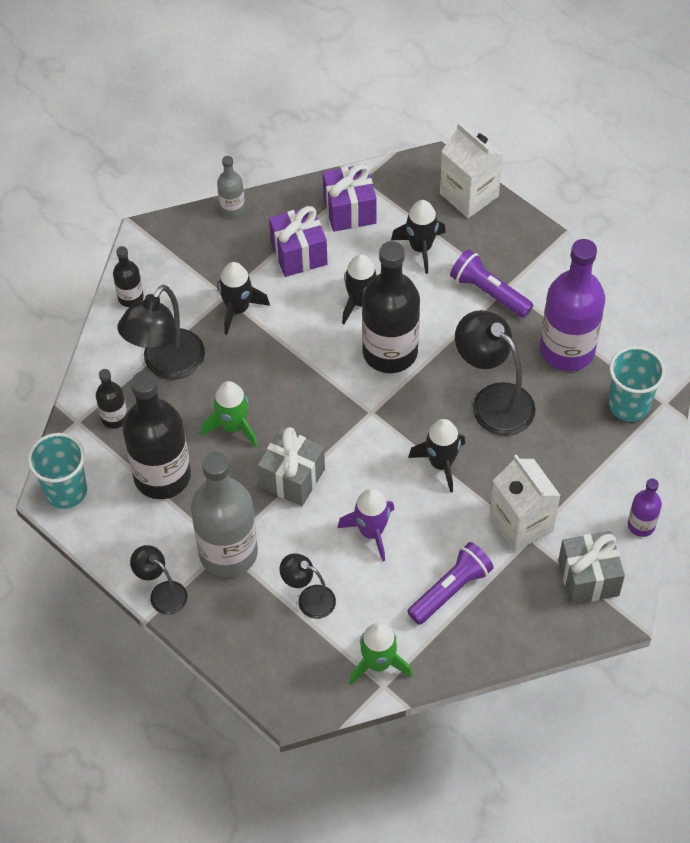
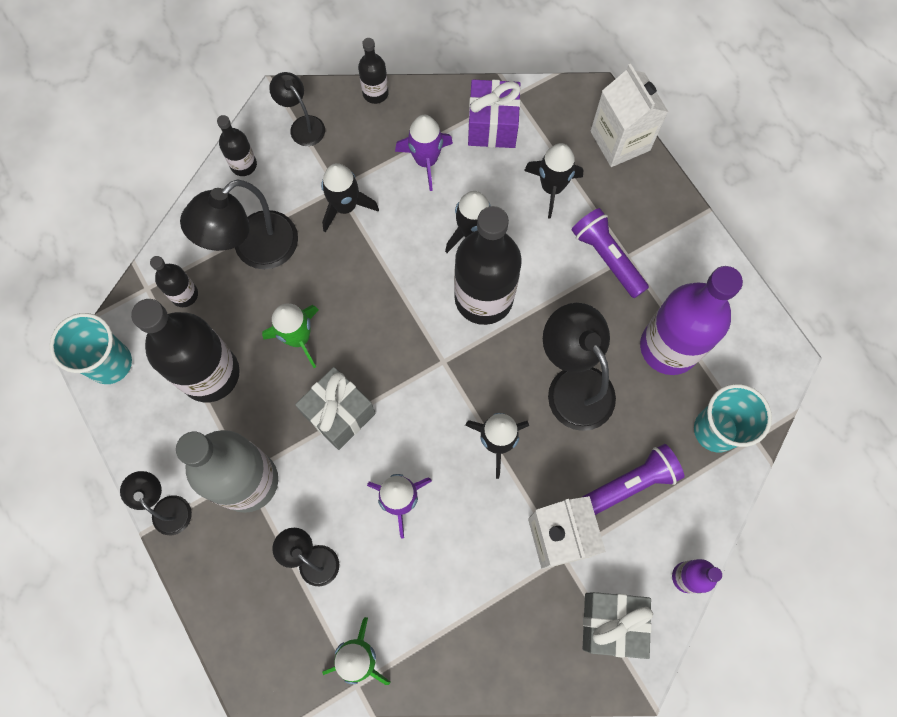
camera: 15 degrees right, 15 degrees up
(174, 251) = (302, 125): none -> black lamp
(232, 208) = (375, 93): grey bottle -> black bottle
(299, 253) = (426, 161): purple gift -> purple rocket
(450, 590) = (461, 593): purple flashlight -> purple flashlight (631, 483)

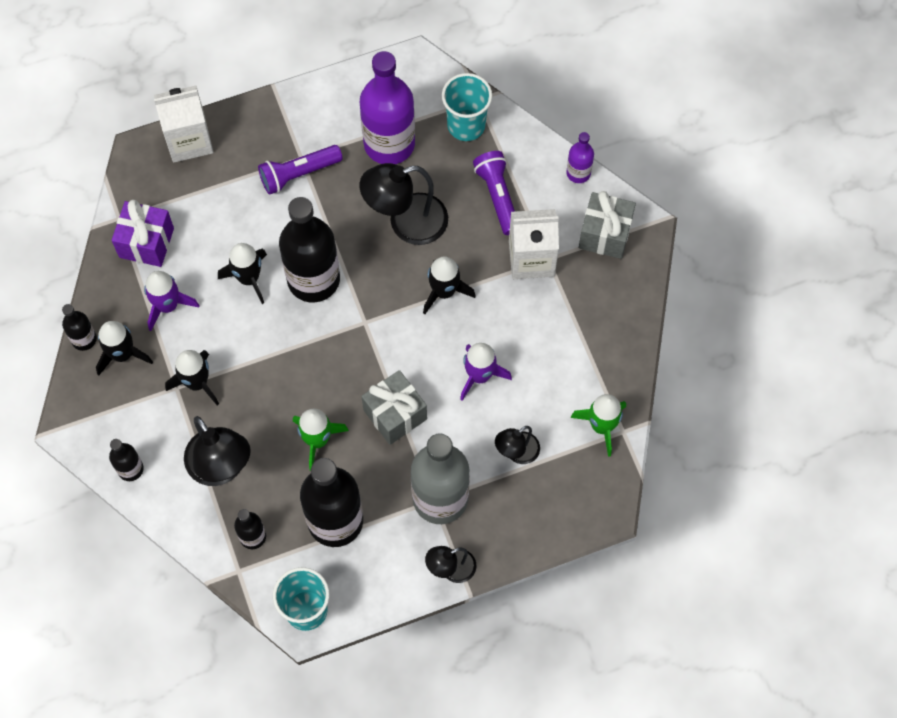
camera: 80 degrees left, 5 degrees down
(302, 125) = (102, 410): black lamp -> none
(552, 187) = (221, 205): black rocket -> black rocket (122, 354)

